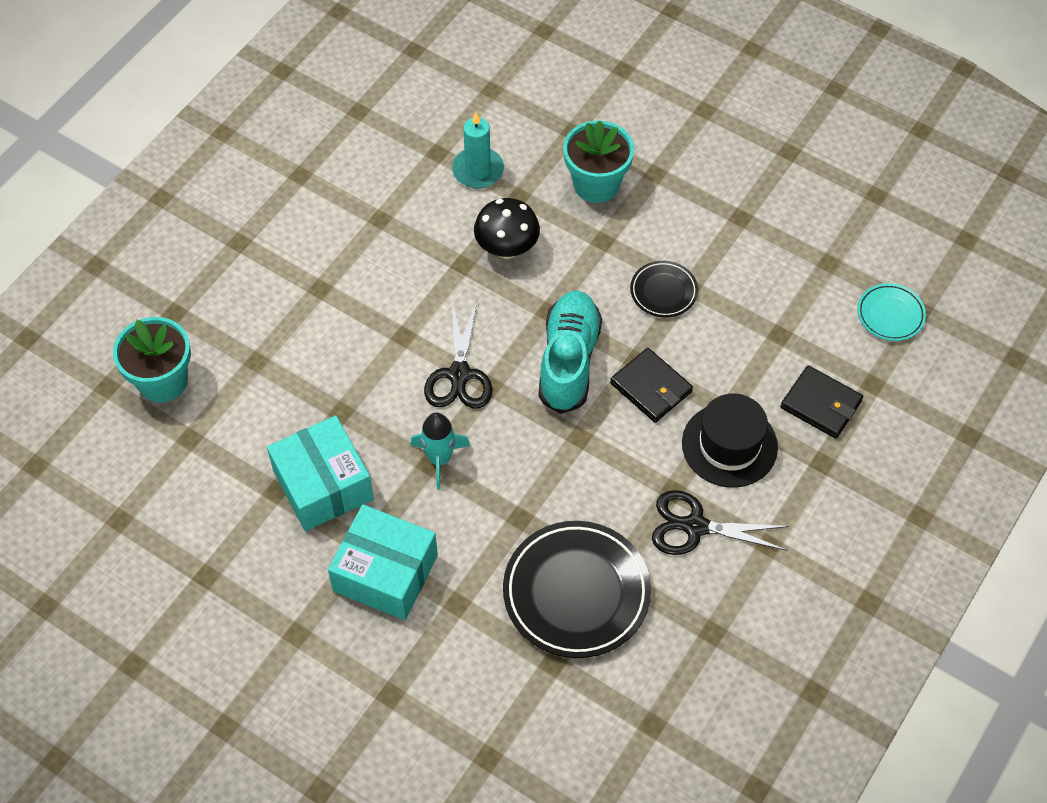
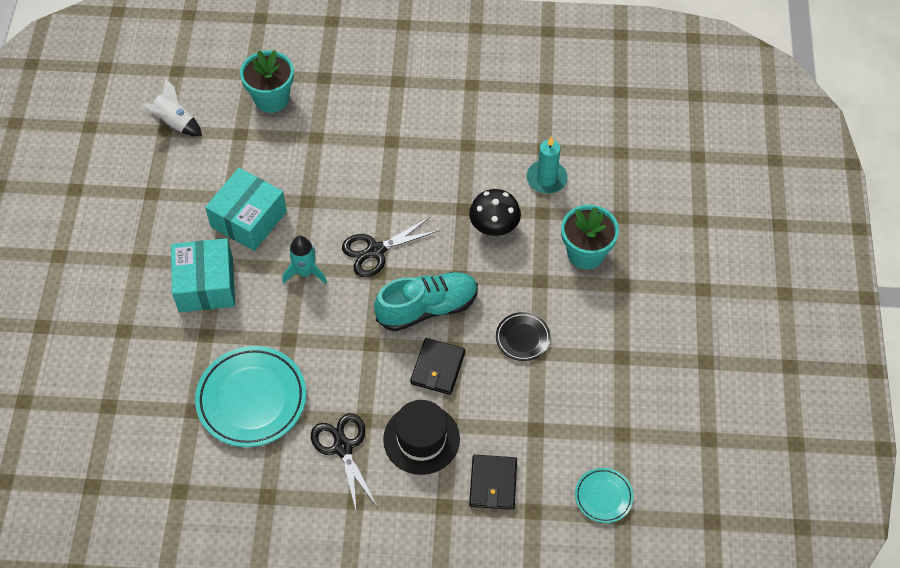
camera: 60 degrees right, 0 degrees up
(116, 503) = (175, 122): none -> white rocket
(576, 592) = (252, 399): black plate -> turquoise plate

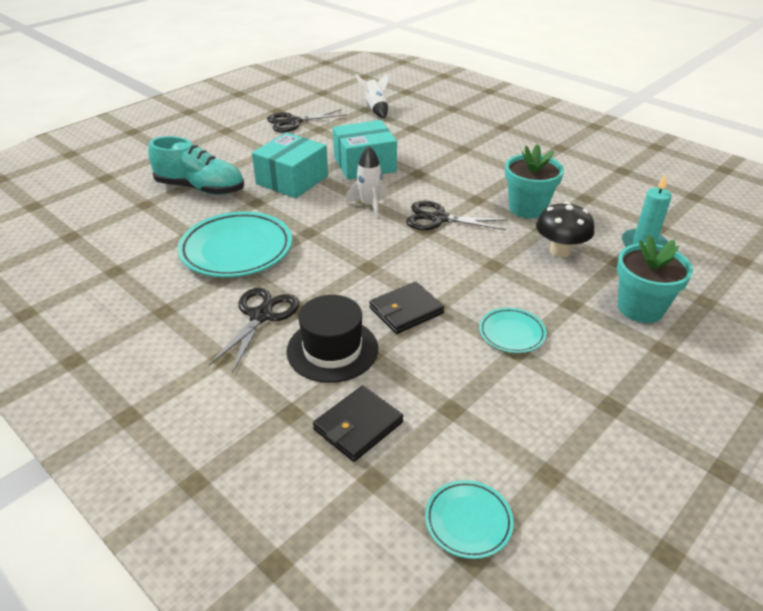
camera: 40 degrees right, 20 degrees down
(114, 198) = (293, 122): none -> black scissors
(271, 98) = (453, 122): turquoise flower pot -> turquoise flower pot (527, 208)
(305, 272) = (369, 205): turquoise rocket -> white rocket
(427, 308) = (442, 269): turquoise shoe -> turquoise shoe (200, 188)
(522, 338) = (511, 333): black plate -> turquoise plate

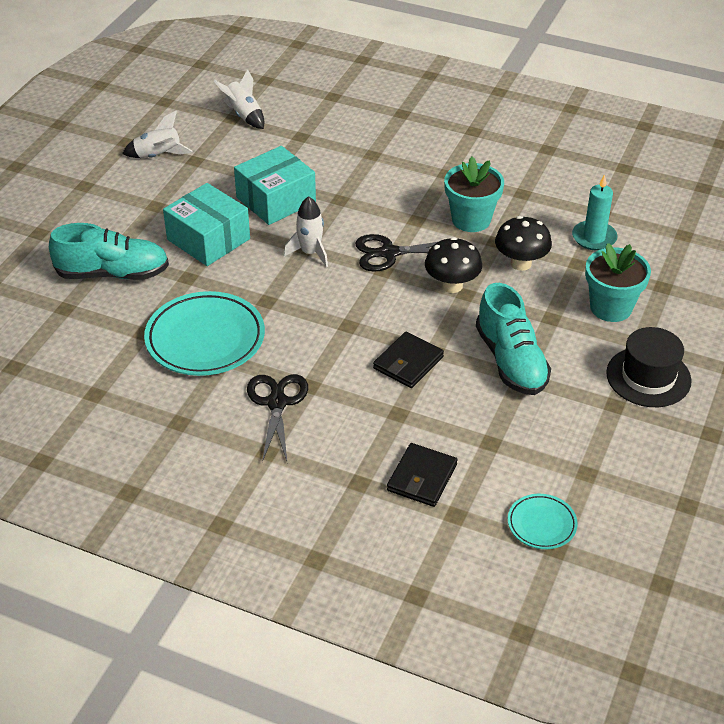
camera: 20 degrees left, 5 degrees up
(292, 180) = (208, 239): turquoise box -> turquoise box turned 60 degrees counterclockwise
(293, 122) = (158, 156): black scissors -> white rocket
(332, 349) = (362, 418): black hat -> black hat (648, 377)
(483, 255) = (452, 285): none -> black mushroom
(511, 333) = (511, 361): turquoise plate -> turquoise shoe

